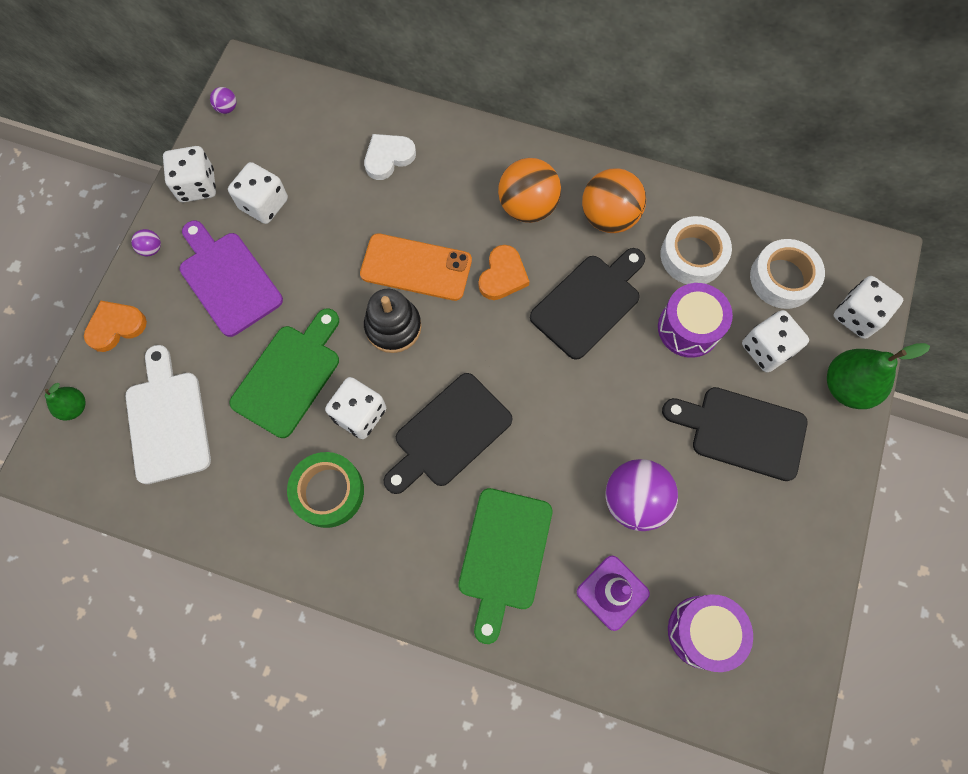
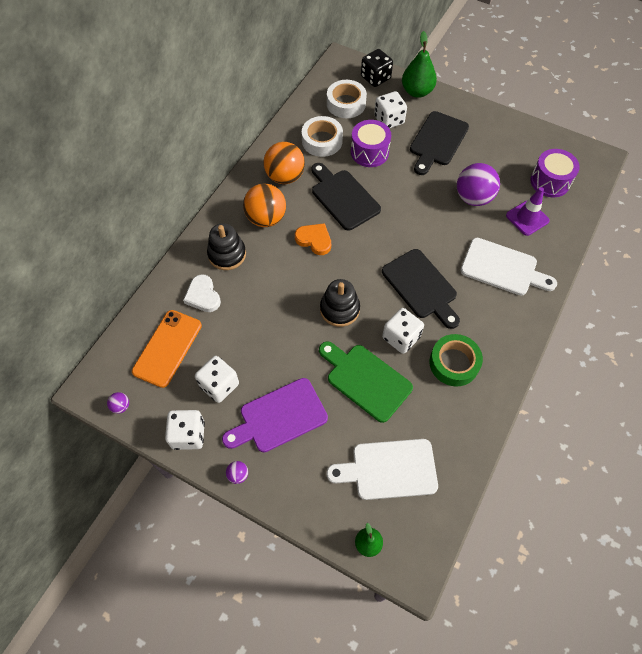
camera: 80 degrees left, 10 degrees down
(116, 327) = (303, 507): orange heart -> none
(416, 267) = (297, 289): orange phone -> orange phone (167, 348)
(457, 171) = (227, 254): none -> black stacking toy
(504, 555) = (503, 268): green cutting board -> white cutting board
(857, 316) = (375, 78): white dice -> black dice

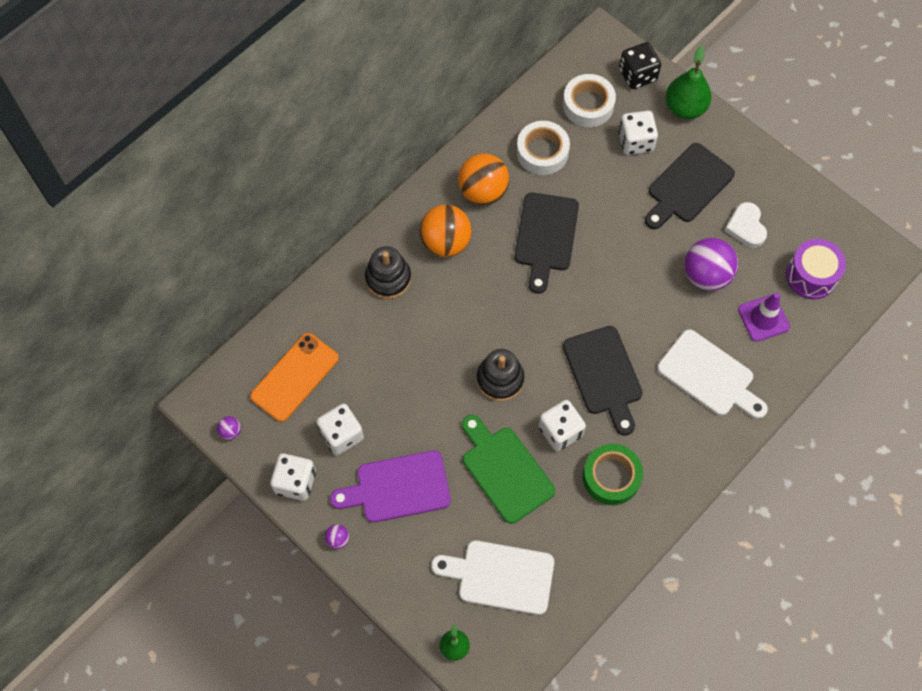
camera: 15 degrees right, 5 degrees up
(203, 296) = (348, 324): white heart -> white heart (746, 227)
(314, 240) = (495, 285): orange heart -> none
(343, 197) = (546, 237): black cutting board -> black cutting board turned 150 degrees counterclockwise
(369, 152) = (597, 182): purple drum -> none

